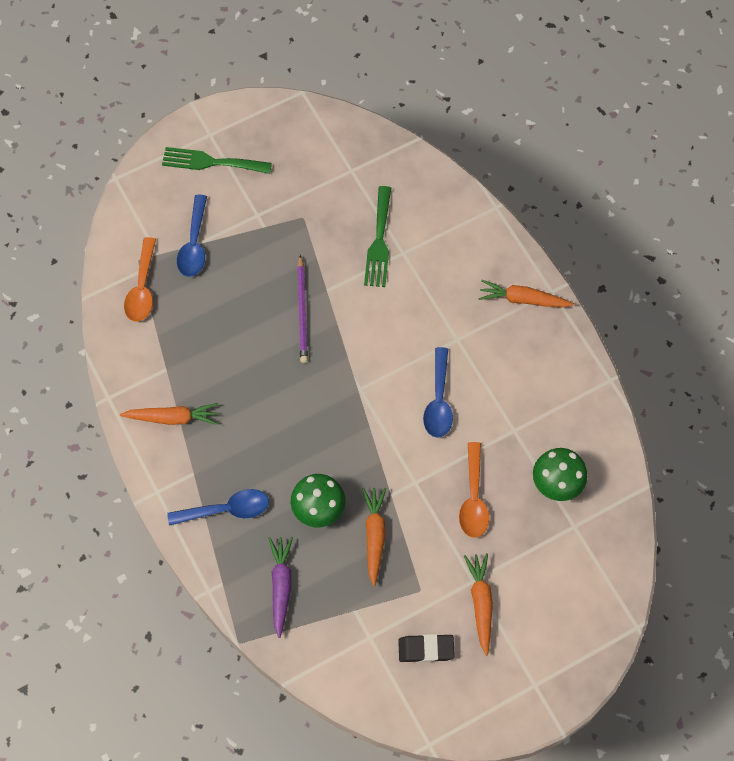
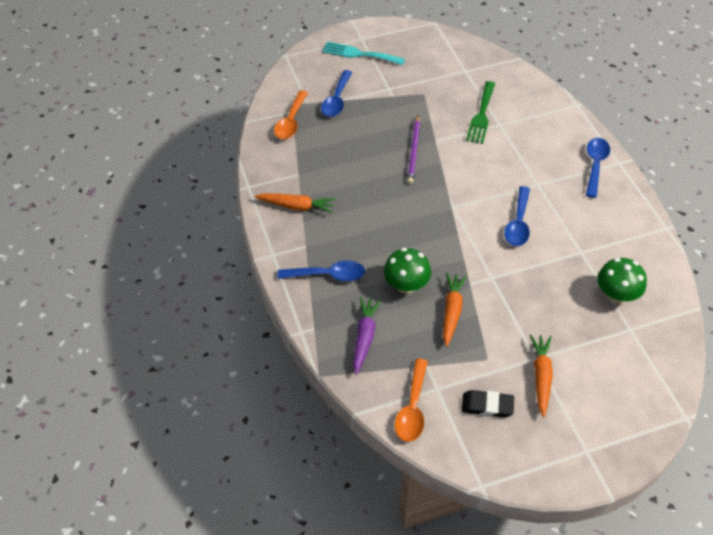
camera: 10 degrees right, 15 degrees down
(211, 162) = (359, 54): green fork -> turquoise fork
(473, 498) = (541, 296): orange spoon -> orange spoon (412, 408)
(523, 299) = (595, 165): orange carrot -> blue spoon

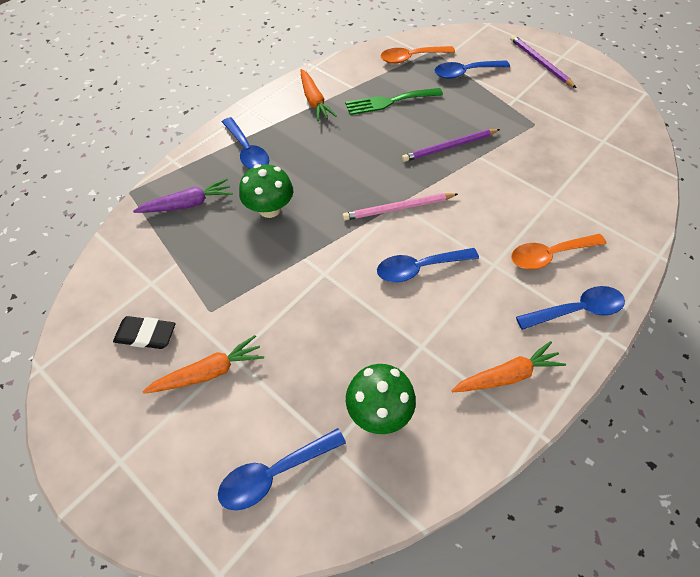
camera: 60 degrees right, 5 degrees up
(359, 54) = (540, 63): turquoise fork -> purple pencil
(412, 408) = (118, 273): orange spoon -> orange spoon (549, 255)
(451, 311) = (256, 257): orange carrot -> orange carrot (506, 375)
(456, 209) = (398, 208): none -> pink pencil
(481, 115) = (551, 177): green fork -> green fork (389, 102)
(487, 406) = (146, 335): black eraser -> black eraser turned 60 degrees counterclockwise
(634, 366) = (274, 473): none -> blue spoon

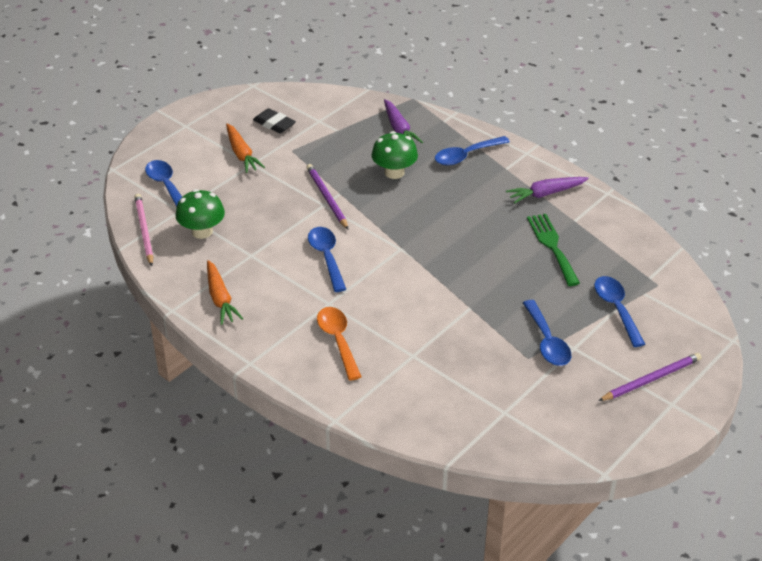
camera: 90 degrees right, 15 degrees down
(146, 335) = (274, 124): black eraser -> black eraser turned 60 degrees counterclockwise
(314, 101) = (546, 194): orange carrot -> purple carrot
(398, 208) = (396, 247): pink pencil -> pink pencil (144, 231)
(411, 58) = (637, 266): orange spoon -> none
(449, 147) = (483, 286): purple pencil -> purple pencil (327, 198)
(576, 310) = (276, 349): blue spoon -> blue spoon (547, 341)

